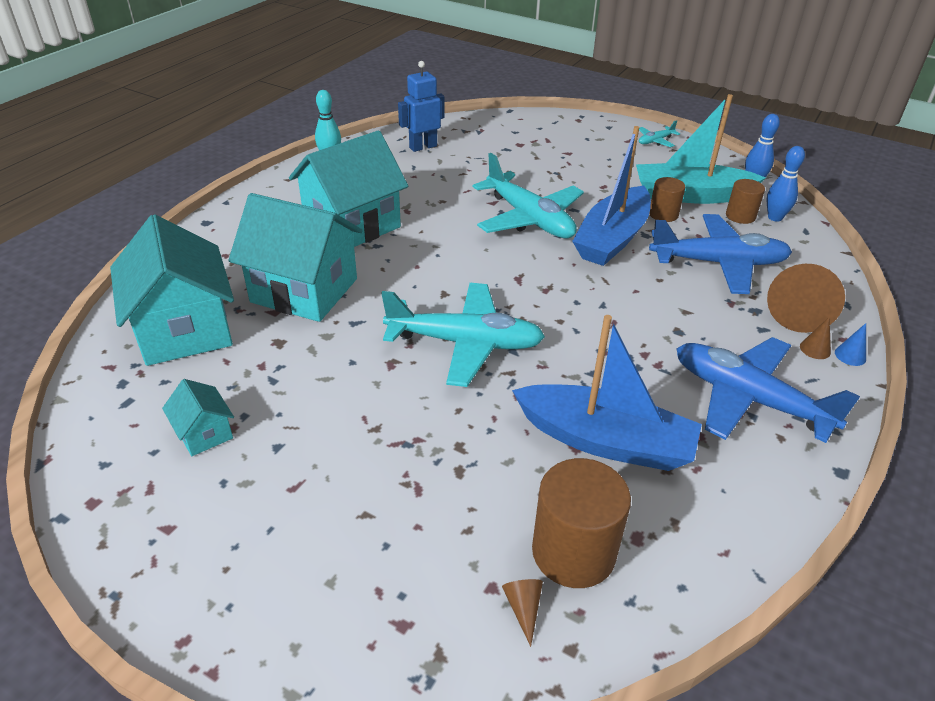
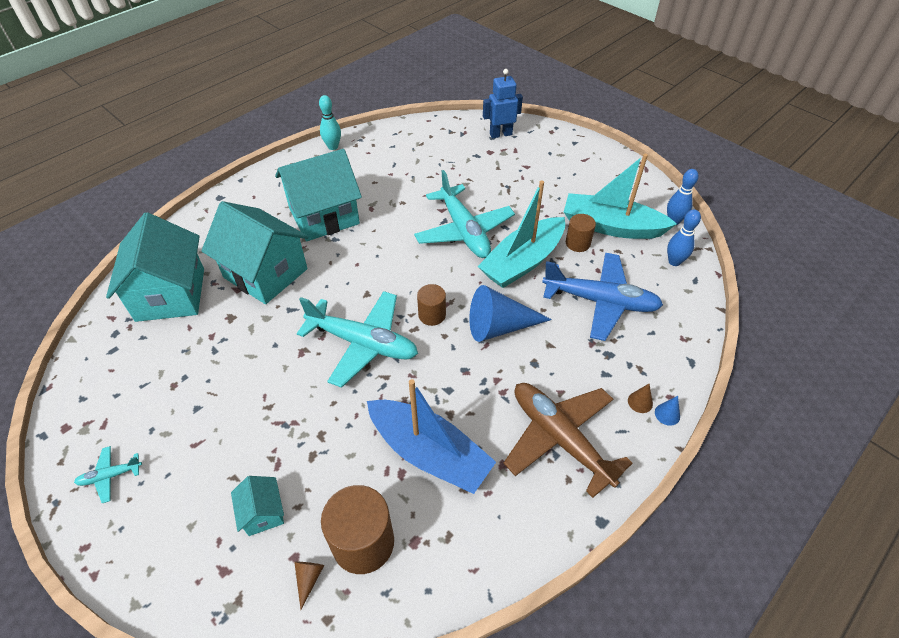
camera: 15 degrees right, 10 degrees up
(204, 433) = (153, 387): turquoise house -> turquoise house (263, 513)
(423, 147) = (410, 144): blue robot -> blue robot (500, 134)
(612, 239) = (522, 262): blue boat -> turquoise boat
(620, 302) = (499, 326): none -> blue cone
(655, 141) = (608, 163): turquoise plane -> turquoise plane (110, 476)
(740, 216) = (644, 255): brown cylinder -> brown cylinder (432, 315)
(748, 398) = (560, 438): blue plane -> brown plane
(798, 309) = (646, 360): brown cone -> none

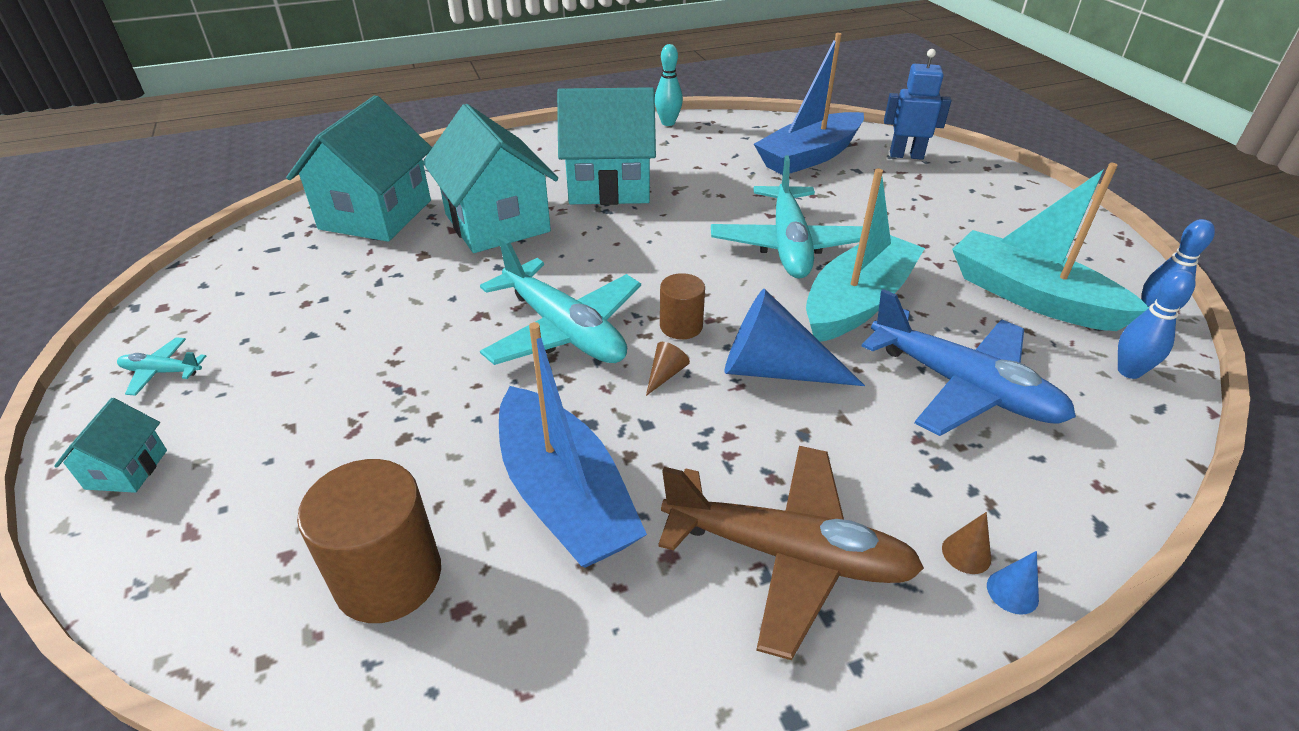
camera: 25 degrees right, 10 degrees down
(263, 513) = (291, 482): turquoise house -> turquoise house (126, 469)
(308, 579) = (281, 593): brown cone -> brown cone (665, 374)
(442, 152) = (809, 156): none -> blue boat
(522, 262) = (857, 302): turquoise boat -> turquoise boat turned 150 degrees clockwise
(560, 438) = (787, 554): brown plane -> brown plane turned 120 degrees clockwise
(577, 243) = (961, 303): brown cylinder -> none

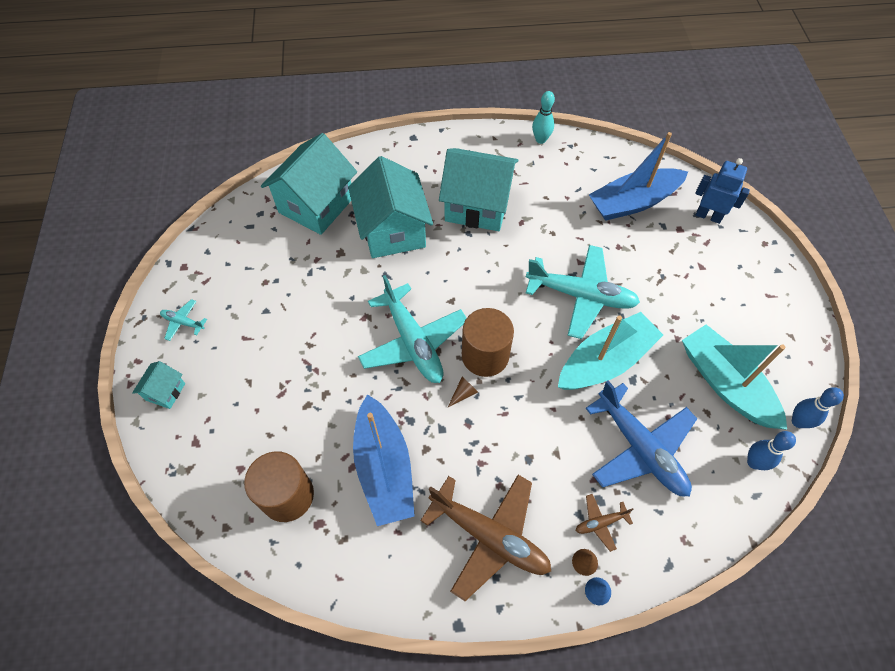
camera: 15 degrees right, 20 degrees up
(681, 326) = (485, 355): brown cylinder -> brown cylinder, size x1.74
(774, 370) = (530, 406): blue cone -> none
(788, 245) = (581, 296): turquoise plane -> turquoise plane turned 90 degrees counterclockwise
(960, 492) = (600, 523): none -> brown plane

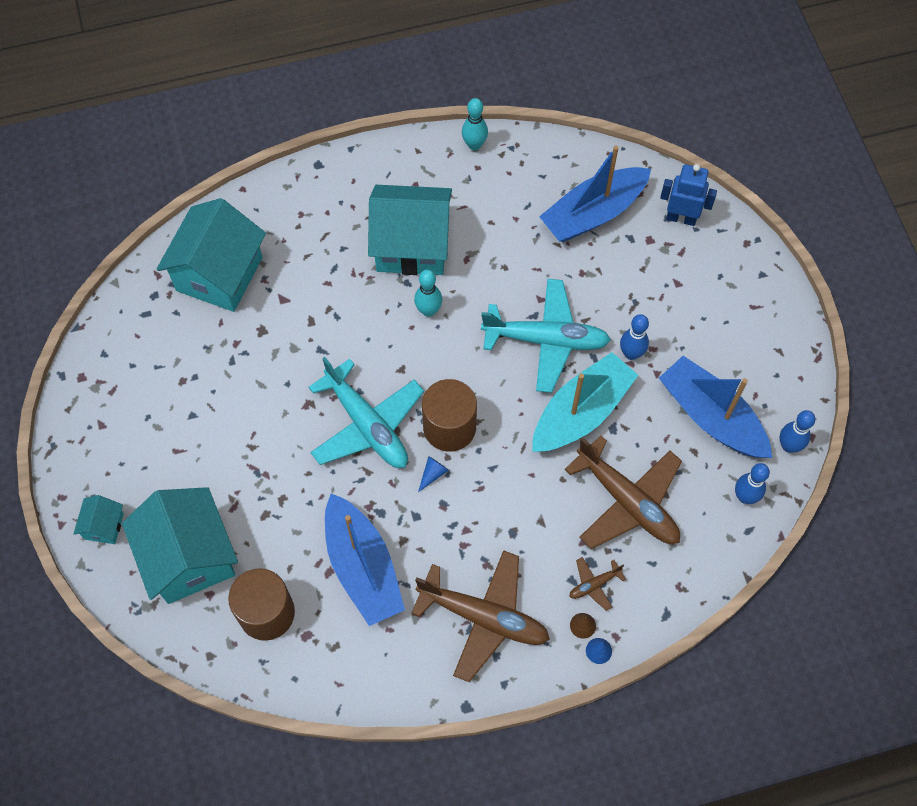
camera: 10 degrees left, 5 degrees up
(183, 322) = (100, 444): turquoise plane -> none
(393, 230) = (318, 293): turquoise house -> turquoise house (189, 557)
(463, 393) = (433, 474): brown cone -> blue cone
(483, 257) = (428, 310): none -> turquoise bowling pin
(640, 448) = (627, 501): blue plane -> brown plane
(655, 318) = (631, 353): none -> blue bowling pin
(725, 383) = (711, 416): turquoise boat -> blue boat

